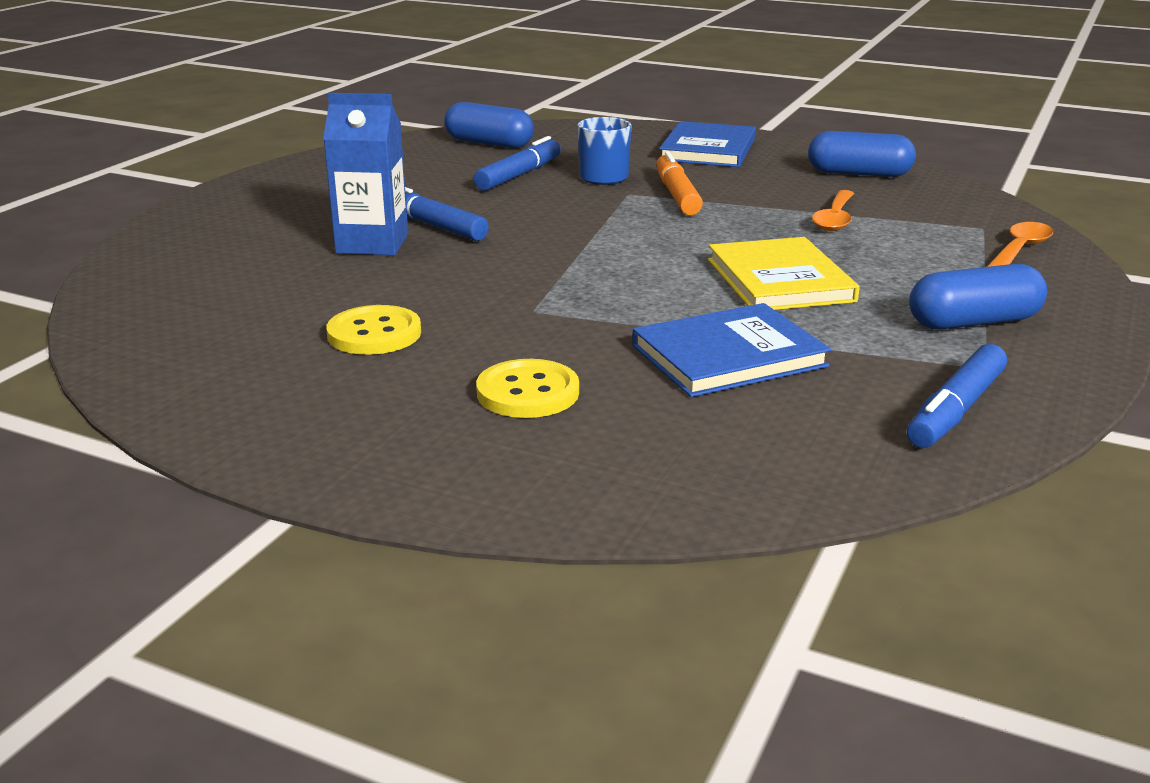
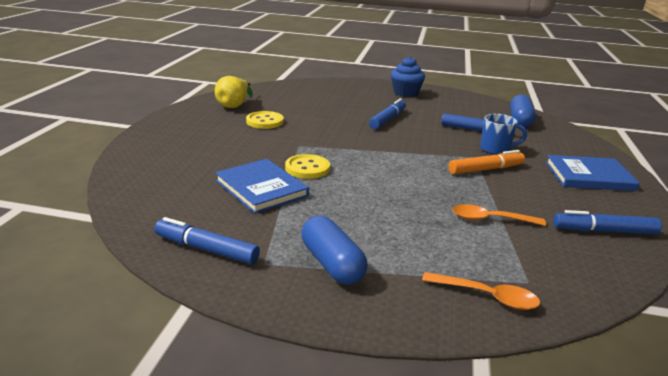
camera: 75 degrees right, 0 degrees up
(227, 363) = (234, 105): none -> yellow pear
(287, 192) = (405, 93): none -> blue cupcake
(372, 243) = (357, 112): blue carton -> none
(528, 392) = (217, 150): yellow button -> yellow button (307, 168)
(779, 280) = (367, 200): yellow book -> none
(859, 174) = (604, 231): blue capsule -> blue marker

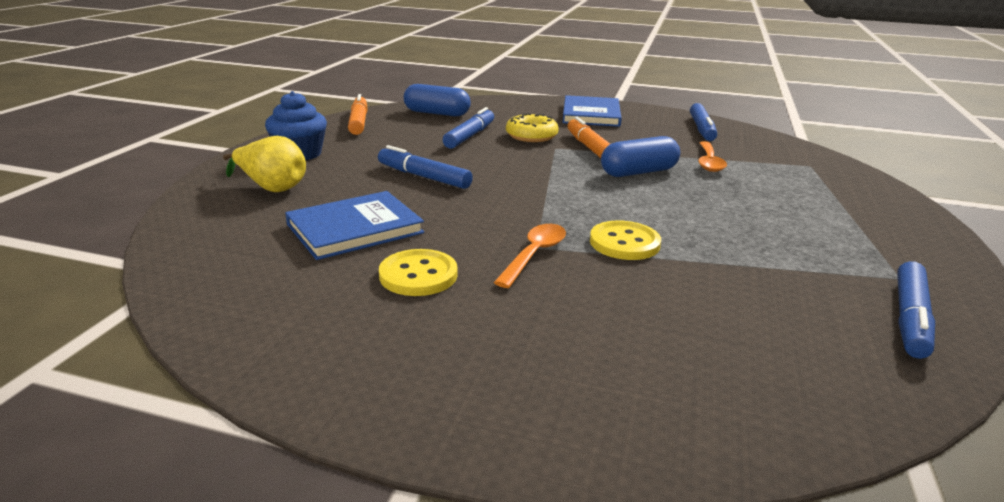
camera: 85 degrees left, 0 degrees up
(234, 105) = (300, 312): yellow pear -> yellow pear (272, 187)
(261, 188) = (710, 279): blue book -> blue book (355, 229)
(332, 264) = (862, 239): blue capsule -> blue capsule (638, 172)
(475, 101) = (358, 122): none -> orange marker
(487, 296) = (847, 182): orange spoon -> orange spoon (534, 255)
(496, 149) = (531, 136): blue mug -> yellow donut

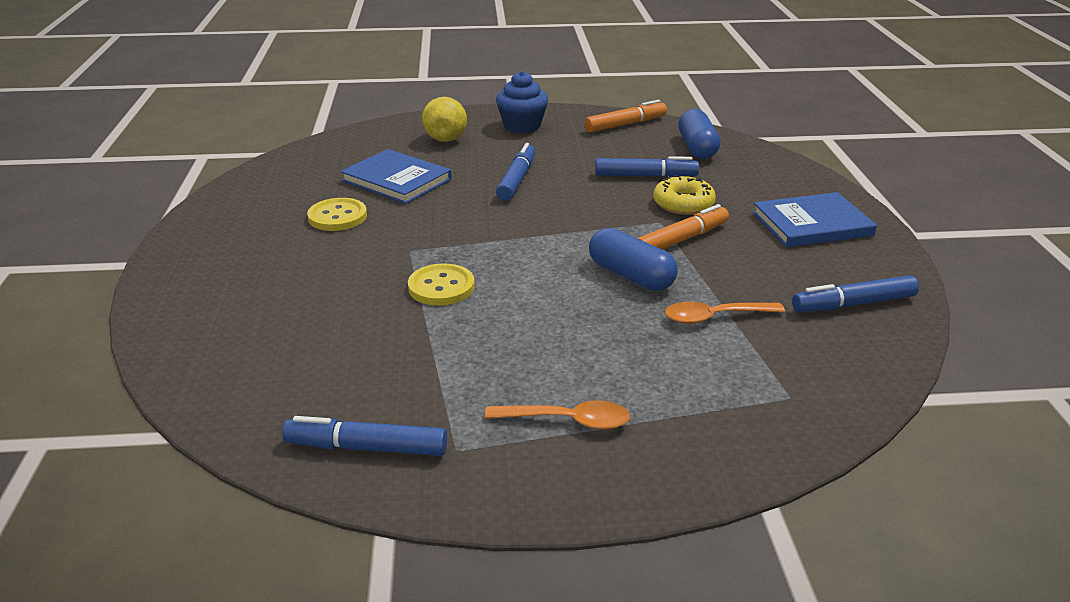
camera: 70 degrees right, 5 degrees up
(534, 255) = (394, 251): orange spoon -> orange spoon (567, 421)

